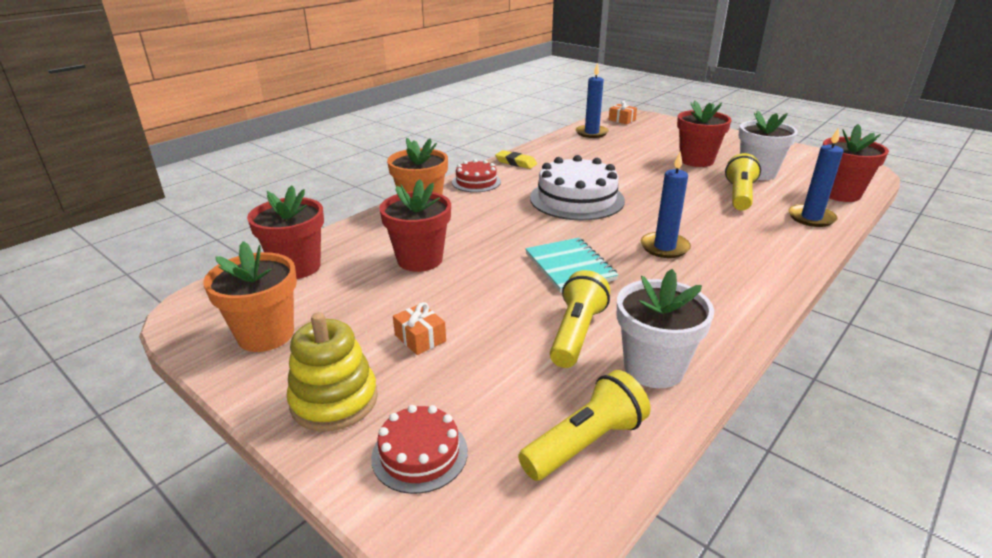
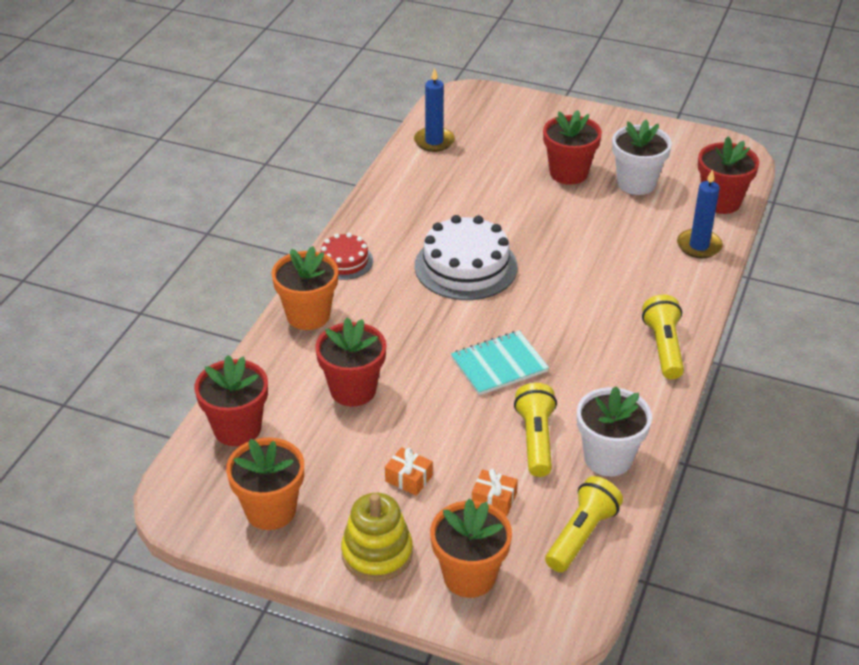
camera: 20 degrees left, 10 degrees up
(419, 454) = (469, 576): red cake -> orange flower pot
(516, 162) = (371, 217): yellow eraser -> none
(570, 267) = (499, 365): turquoise notebook -> turquoise notebook turned 75 degrees counterclockwise
(622, 120) = (459, 106): orange gift -> orange gift (494, 500)
(664, 247) = (575, 319): blue candle -> none
(739, 195) = (626, 225): yellow flashlight -> yellow flashlight (663, 347)

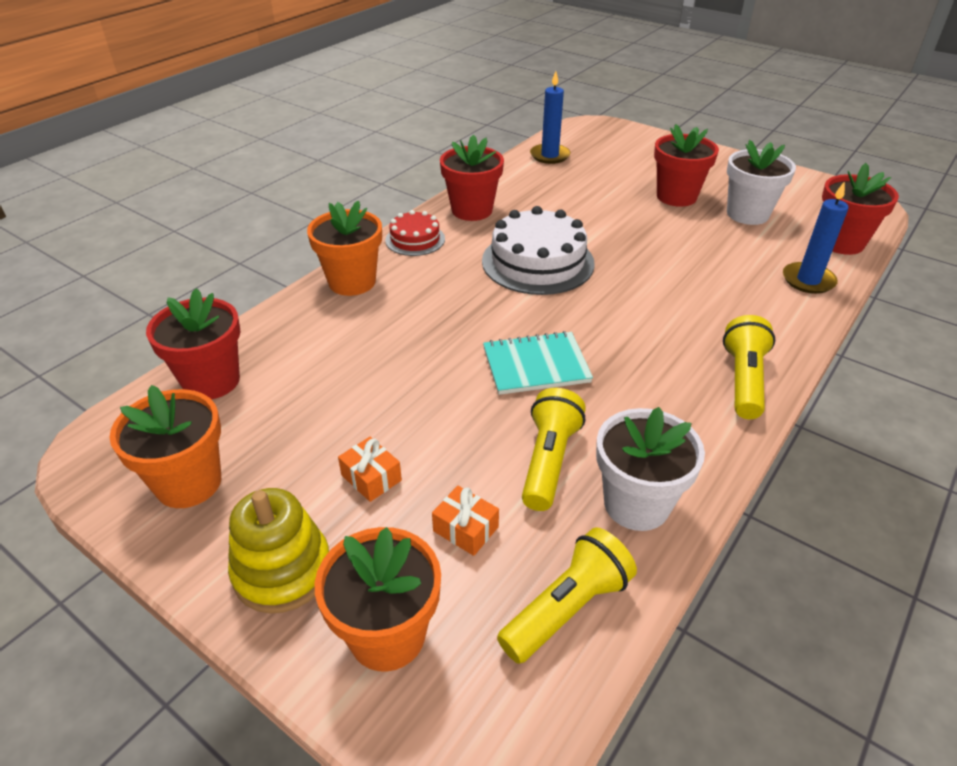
camera: 15 degrees right, 0 degrees up
(353, 390) = (359, 363): red flower pot -> red flower pot (472, 210)

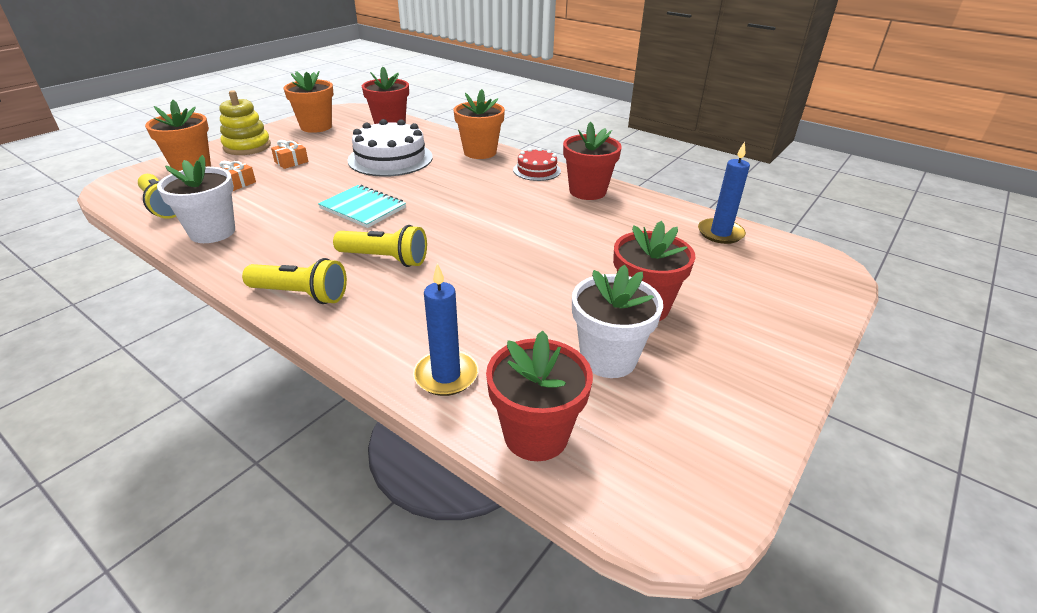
camera: 90 degrees right, 5 degrees down
(536, 365) = (363, 208): turquoise notebook -> turquoise notebook turned 45 degrees counterclockwise
(537, 262) = (500, 216): white cake -> white cake (390, 158)
(548, 461) = (269, 207): yellow flashlight -> yellow flashlight (385, 259)

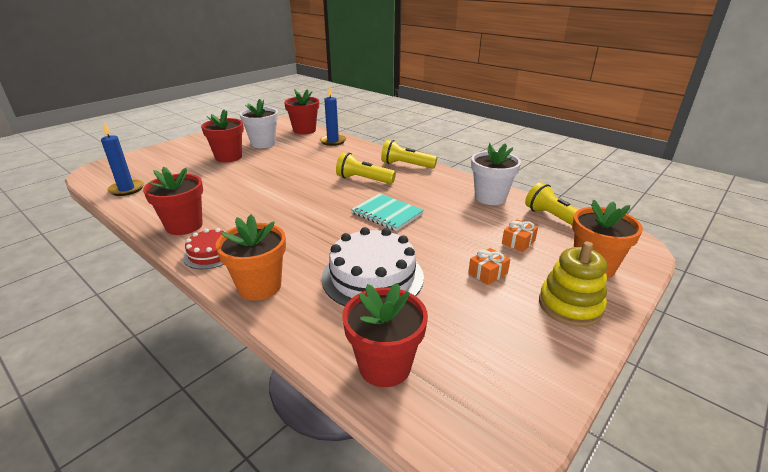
camera: 175 degrees left, 5 degrees down
(316, 127) = (509, 362): orange flower pot -> none

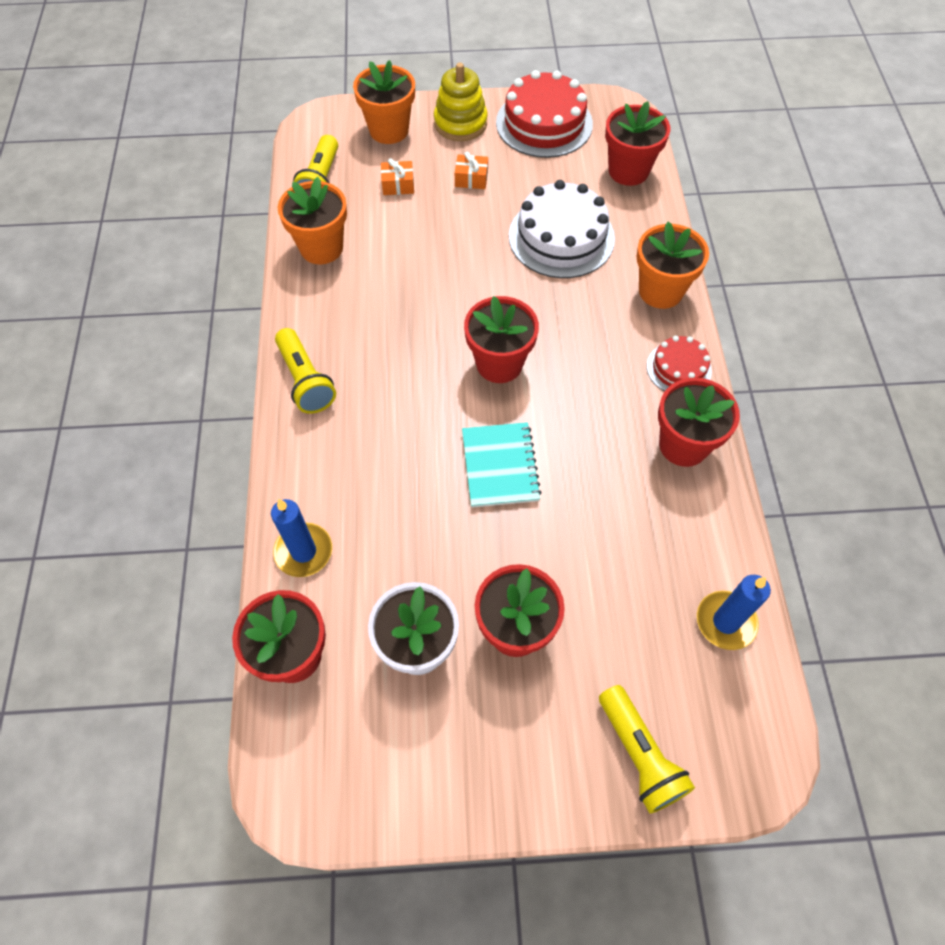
camera: 135 degrees left, 30 degrees up
(327, 206) = (499, 364): none -> red flower pot
(363, 180) = (399, 388): yellow flashlight -> yellow flashlight (639, 754)
(387, 214) = (455, 303): turquoise notebook -> turquoise notebook (500, 466)
(490, 198) = (321, 248): white flower pot -> orange flower pot
(520, 357) = (544, 123): none -> red cake

